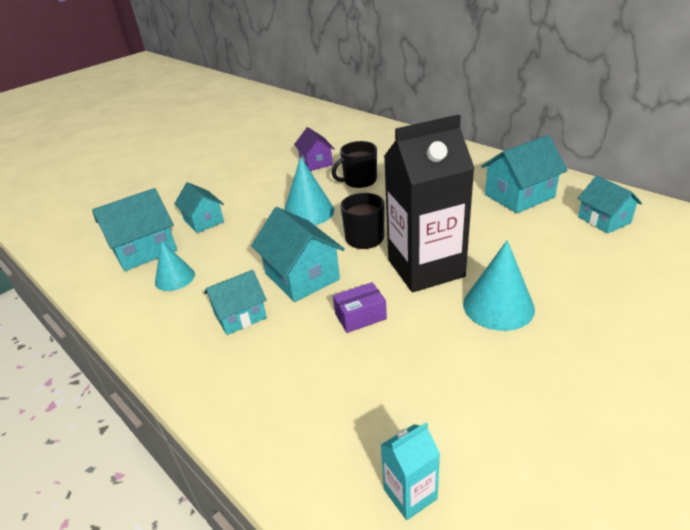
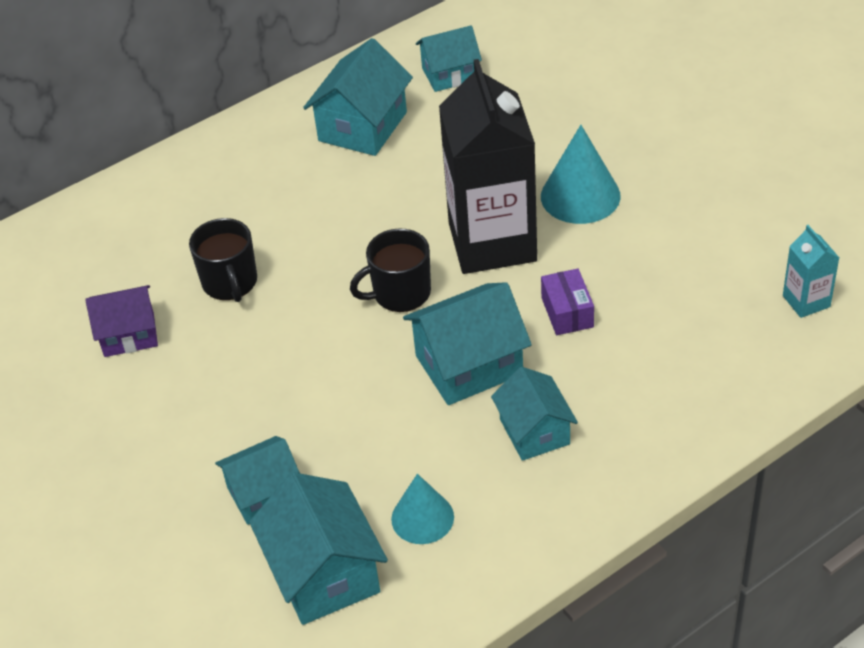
camera: 80 degrees left, 10 degrees up
(308, 212) = (300, 352): turquoise cone -> none
(519, 196) = (362, 126): turquoise house -> turquoise house turned 45 degrees clockwise

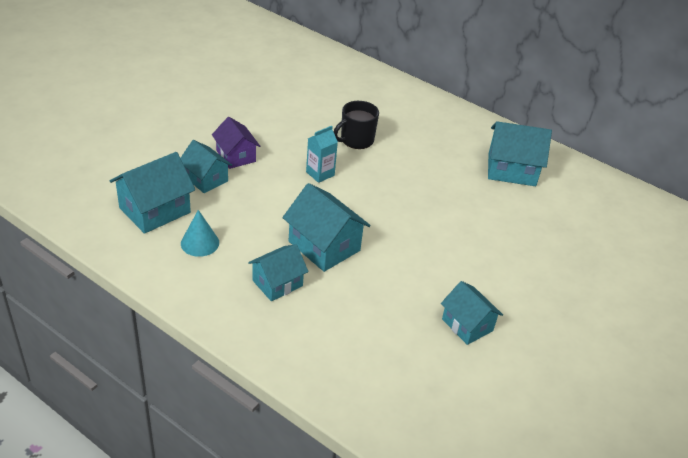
camera: 65 degrees right, 5 degrees down
(129, 334) = (305, 112): purple house -> purple house (236, 156)
(400, 293) = (373, 208): black mug -> none
(450, 74) = (584, 200): turquoise house -> turquoise house (467, 325)
(492, 242) = (435, 242): black carton -> none
(567, 312) = (385, 286): purple box -> none
(580, 196) = (499, 280): turquoise cone -> none
(806, 301) = (447, 422): turquoise carton -> turquoise carton (320, 174)

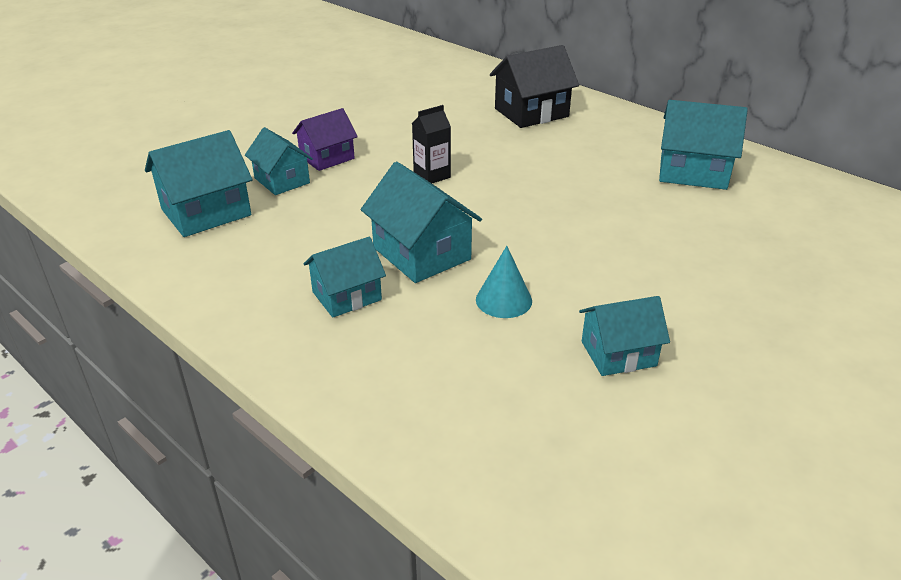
camera: 10 degrees right, 5 degrees down
(200, 243) = (253, 248): turquoise cone -> turquoise cone (503, 300)
(236, 156) = (327, 158): purple house -> purple house turned 75 degrees clockwise
(320, 174) = (432, 175): turquoise carton -> black carton
(356, 140) = (486, 142): black mug -> none
(388, 110) = (531, 112): none -> black house
(467, 325) = (618, 354): turquoise house -> turquoise house turned 75 degrees counterclockwise

